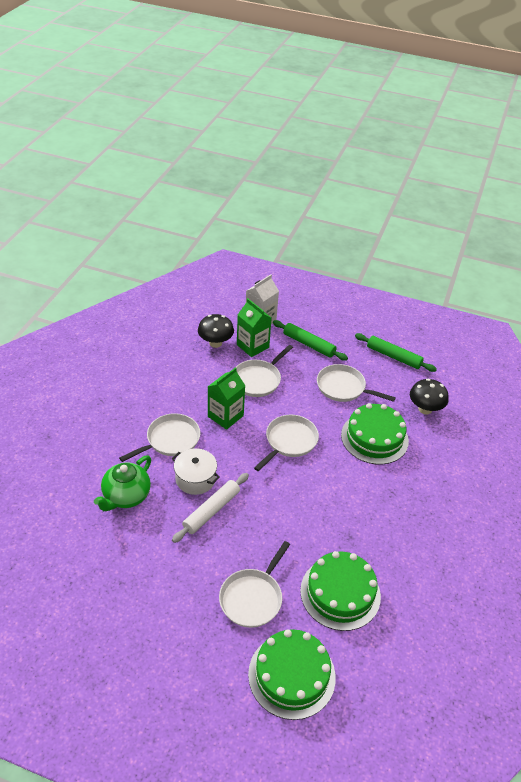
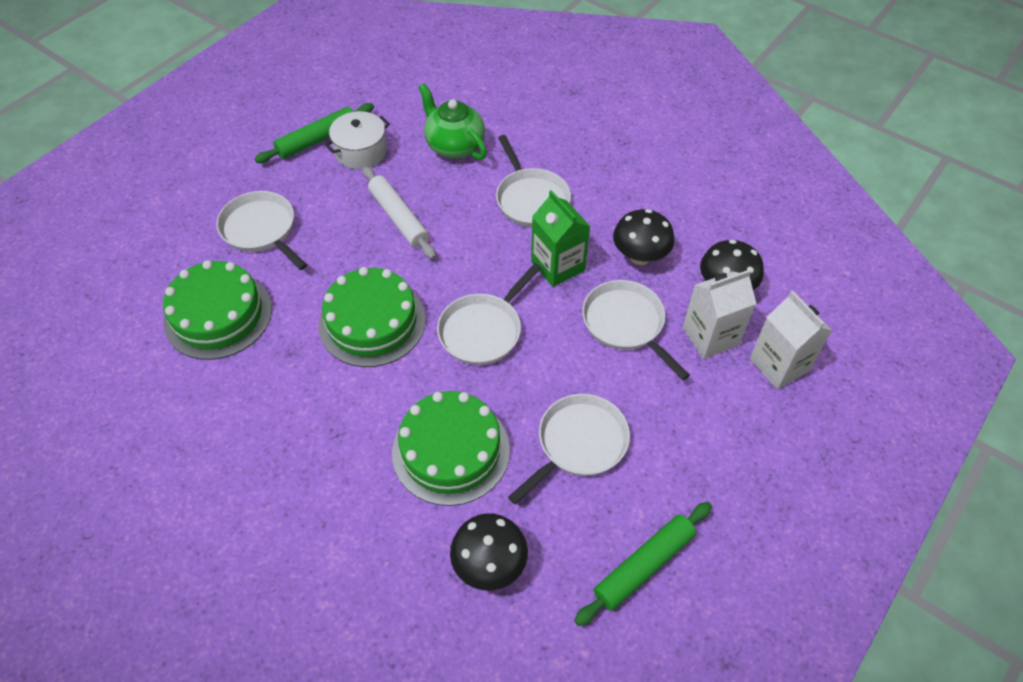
camera: 110 degrees right, 10 degrees up
(195, 479) = (455, 212): white pot -> white pot (361, 152)
(204, 380) = (640, 256): none -> black mushroom
(252, 346) = (710, 336): green carton -> white carton
(289, 441) = (483, 330): white pan -> white pan turned 75 degrees clockwise
(291, 675) = (153, 241): green cake -> green cake (372, 322)
(309, 344) = (702, 423): green rolling pin -> green rolling pin (317, 140)

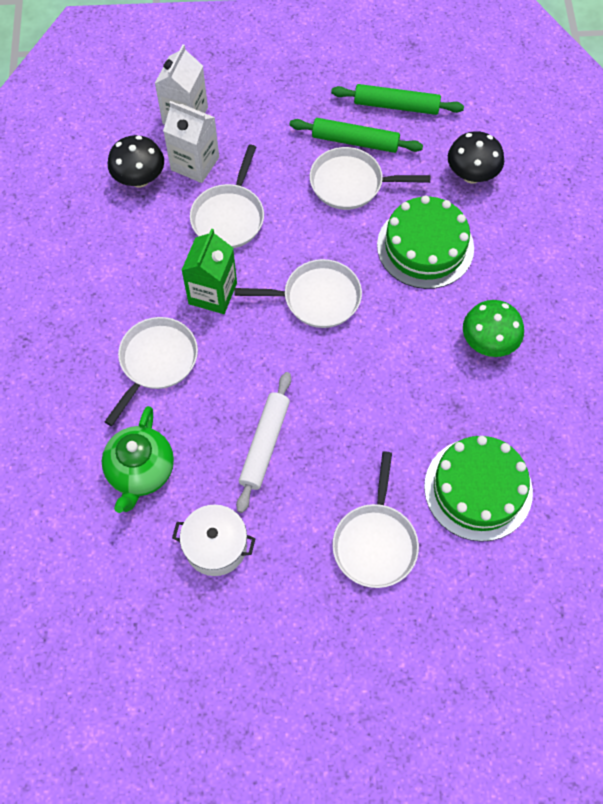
camera: 130 degrees left, 10 degrees up
(311, 421) = (488, 343): none -> green mushroom
(317, 140) = (233, 601): green rolling pin -> green rolling pin (355, 141)
(372, 322) = (379, 375): green cake -> none
(640, 256) = (154, 247): black mushroom -> none

